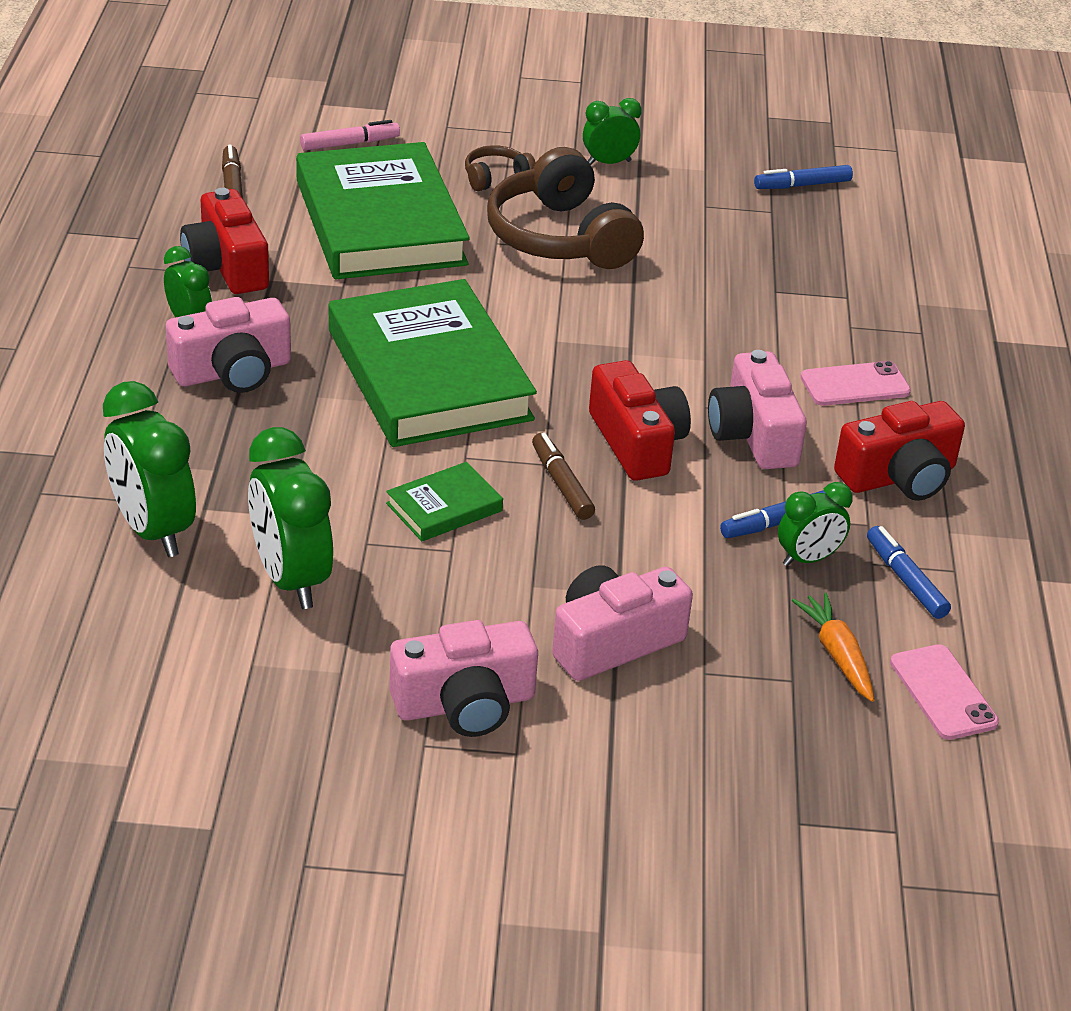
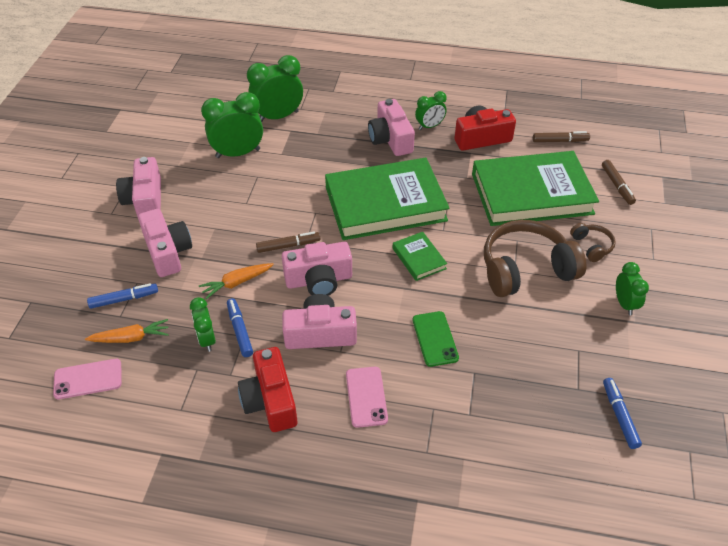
camera: 100 degrees right, 10 degrees up
(349, 144) = (617, 185): pink marker -> brown marker
(444, 507) = (277, 202): green book -> green book (419, 258)
(637, 442) = (319, 280): red camera -> pink camera
(670, 539) = (236, 283): none -> orange carrot
(726, 323) = (435, 339): none -> green phone
(906, 580) = (178, 382): blue marker -> blue marker (123, 299)

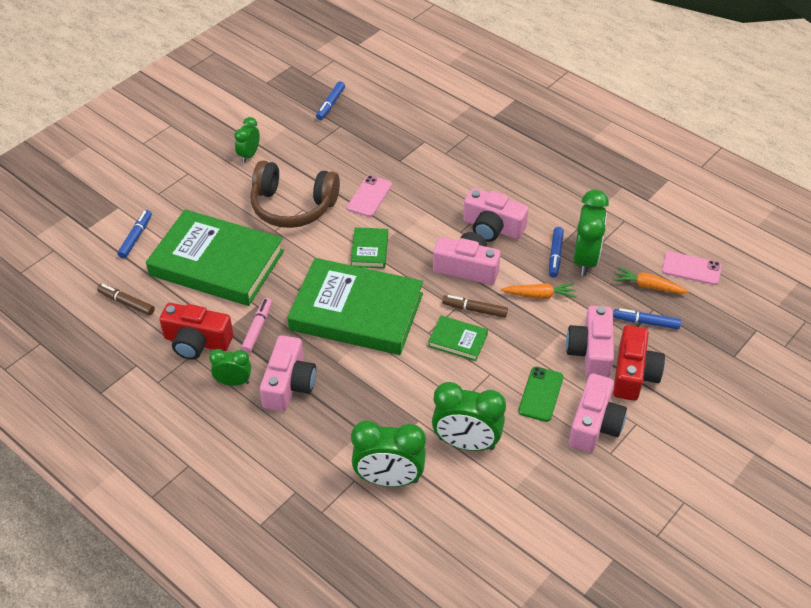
camera: 150 degrees left, 0 degrees up
(207, 339) = (585, 259): green clock -> green clock, size x1.72
(270, 400) = (555, 200): red camera -> red camera (633, 374)
(287, 216) = (458, 340): none -> green book
(366, 397) = (486, 176): pink phone -> pink phone (369, 196)
(435, 339) = (408, 190): green phone -> green phone (540, 394)
(448, 162) = (257, 329): none -> pink marker
(591, 246) = (222, 200): brown headphones -> none
(617, 185) = (135, 238): brown marker -> blue marker

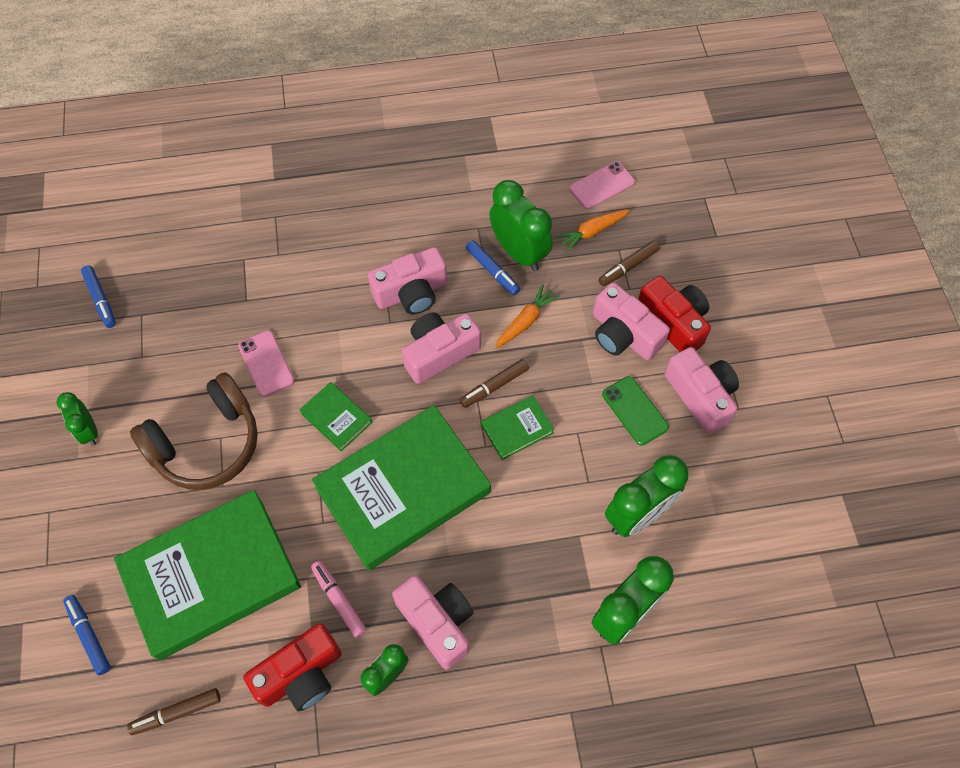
camera: 50 degrees left, 15 degrees up
(646, 322) = (628, 267): blue marker -> brown marker

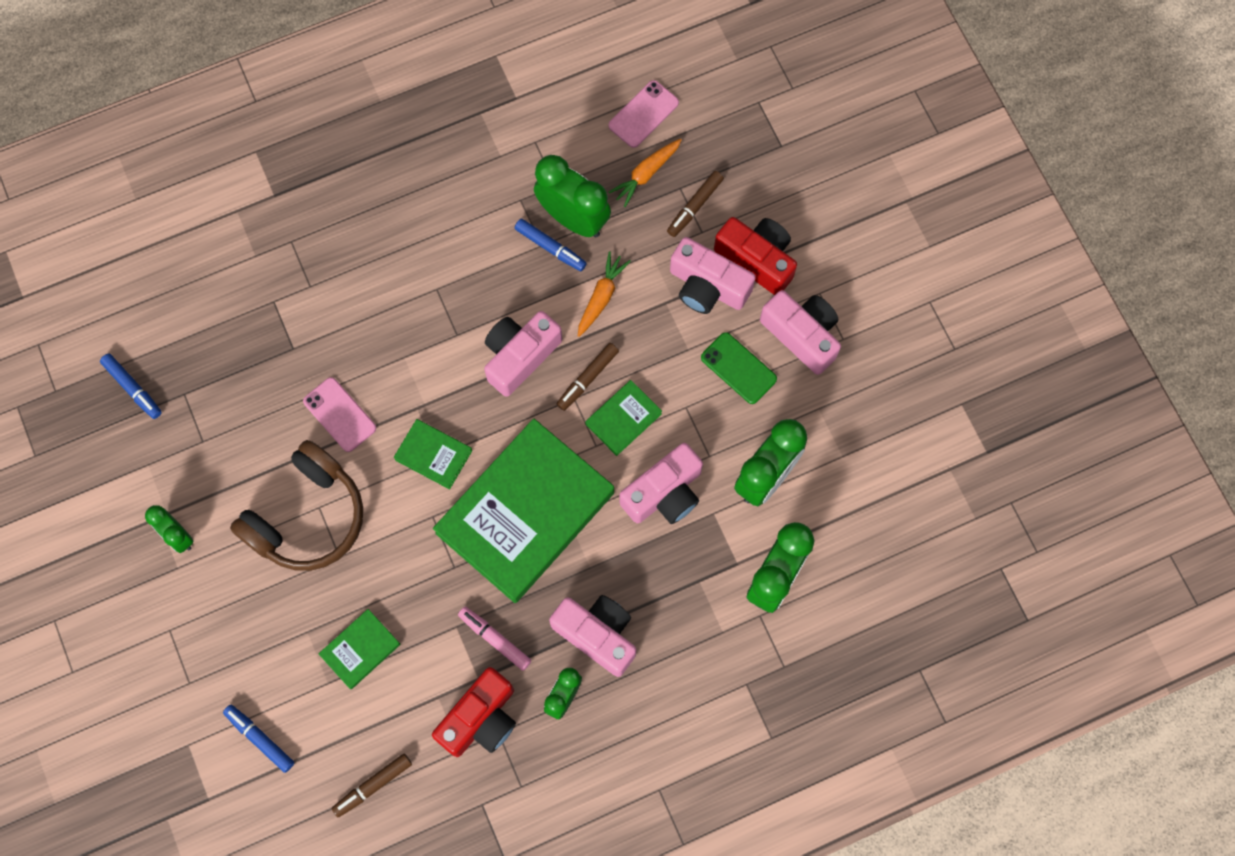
camera: 15 degrees left, 10 degrees up
(211, 576) = (360, 649): green book -> green book, size x0.43
(411, 292) = (470, 295): pink camera -> pink camera (664, 493)

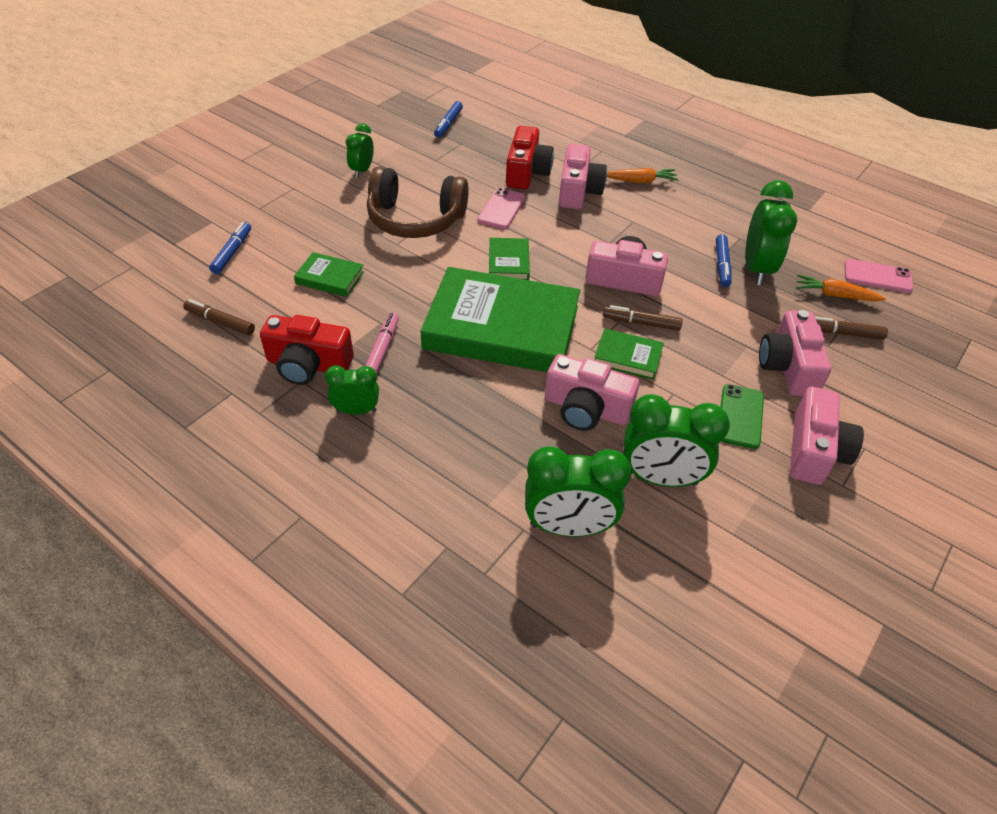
camera: 60 degrees right, 25 degrees down
(597, 634) = (427, 412): pink camera -> pink camera (578, 191)
(601, 297) = (713, 306): orange carrot -> orange carrot (641, 181)
(757, 259) = (845, 390): red camera -> red camera (526, 172)

